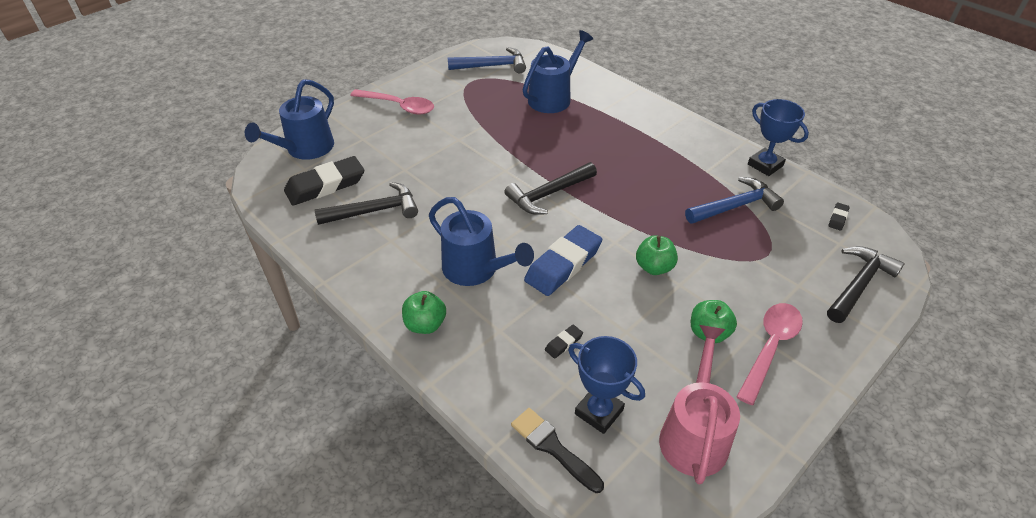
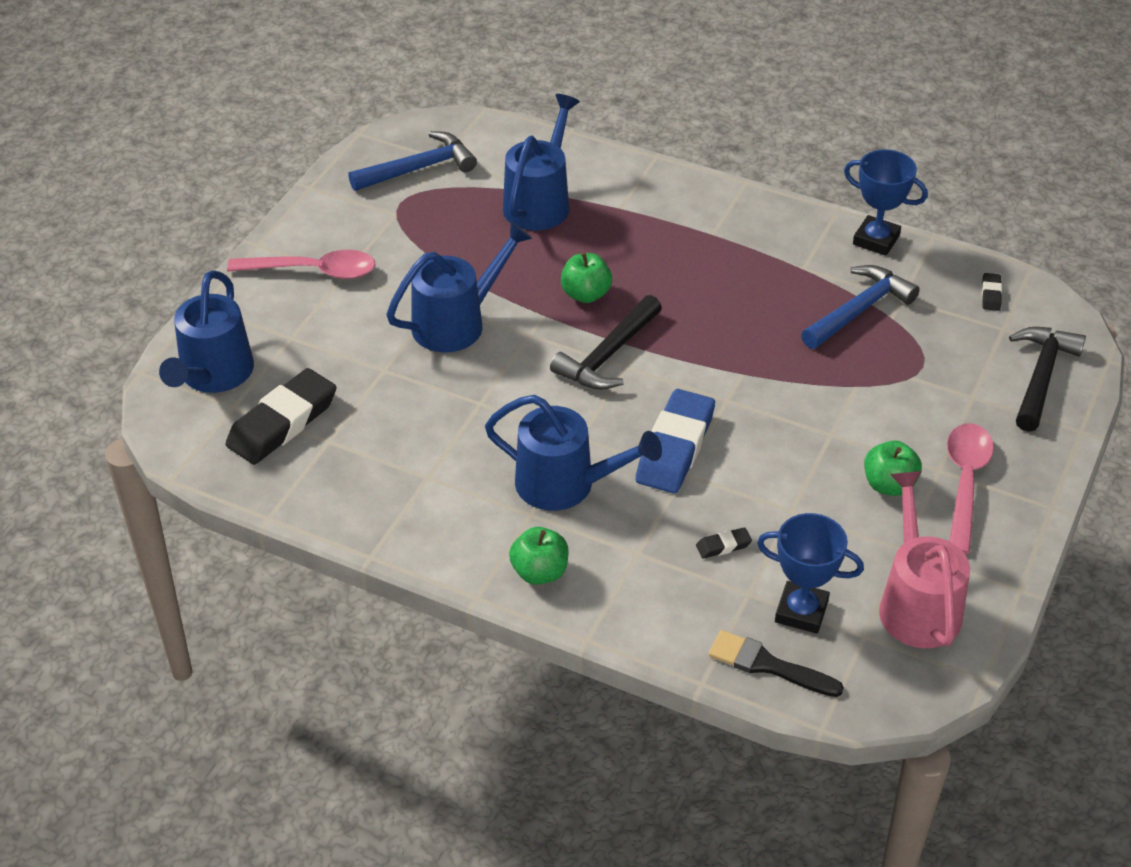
camera: 20 degrees left, 0 degrees up
(374, 211) = (378, 441): black hammer -> none
(464, 153) = (457, 322): none -> blue watering can
(563, 343) = (723, 546): black eraser -> black eraser turned 45 degrees clockwise
(654, 267) = (791, 420): green apple -> green apple (586, 294)

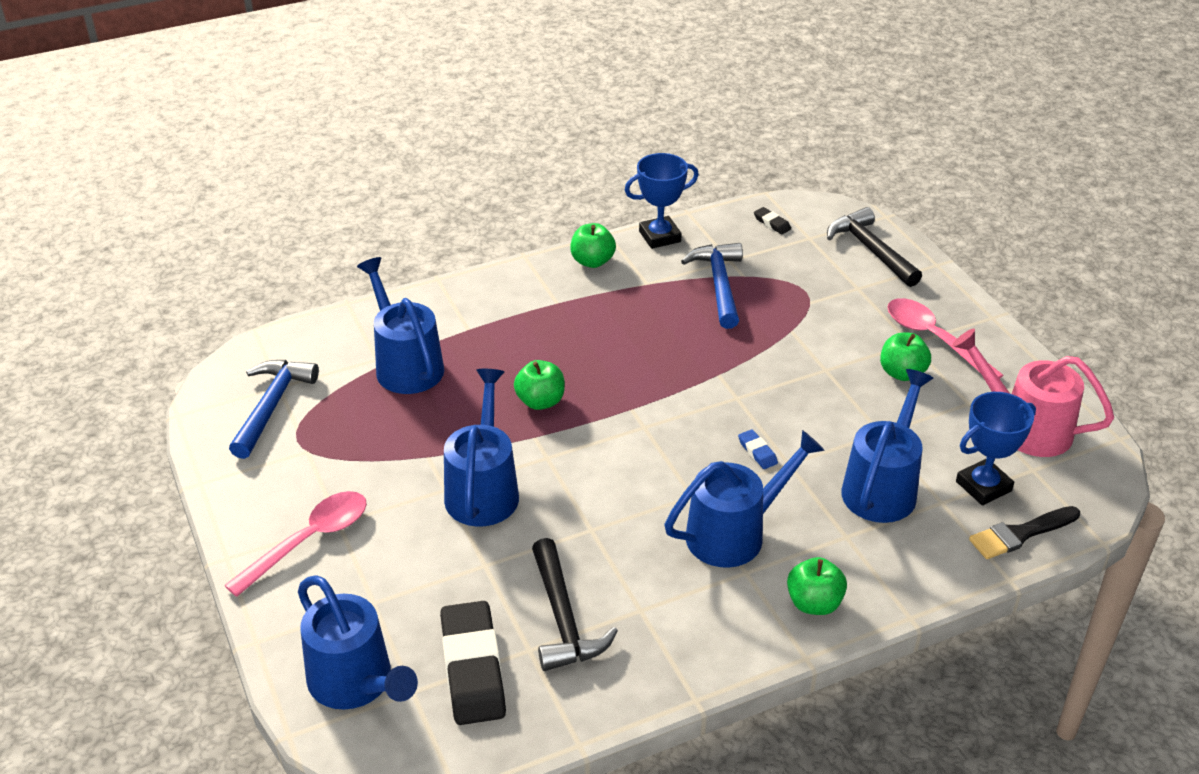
camera: 50 degrees left, 5 degrees down
(608, 355) = (621, 428): black hammer -> black hammer (563, 618)
(675, 447) = (757, 452): blue eraser -> blue eraser, size x0.42
(723, 546) = (882, 487): black eraser -> blue watering can
(790, 222) = (592, 261): none -> green apple

